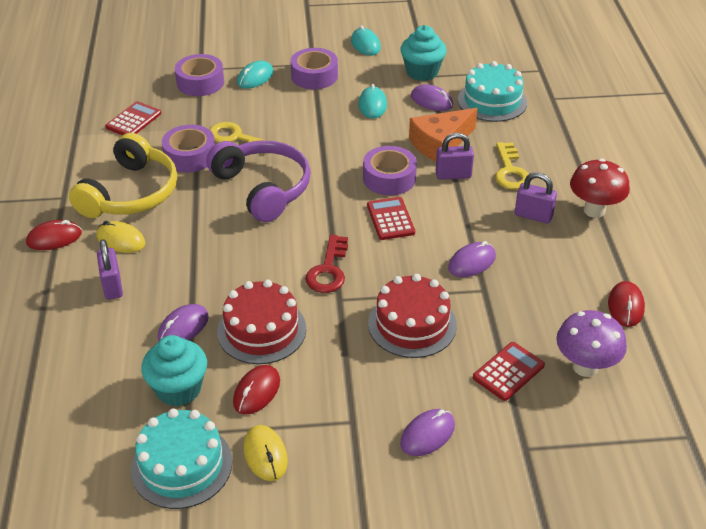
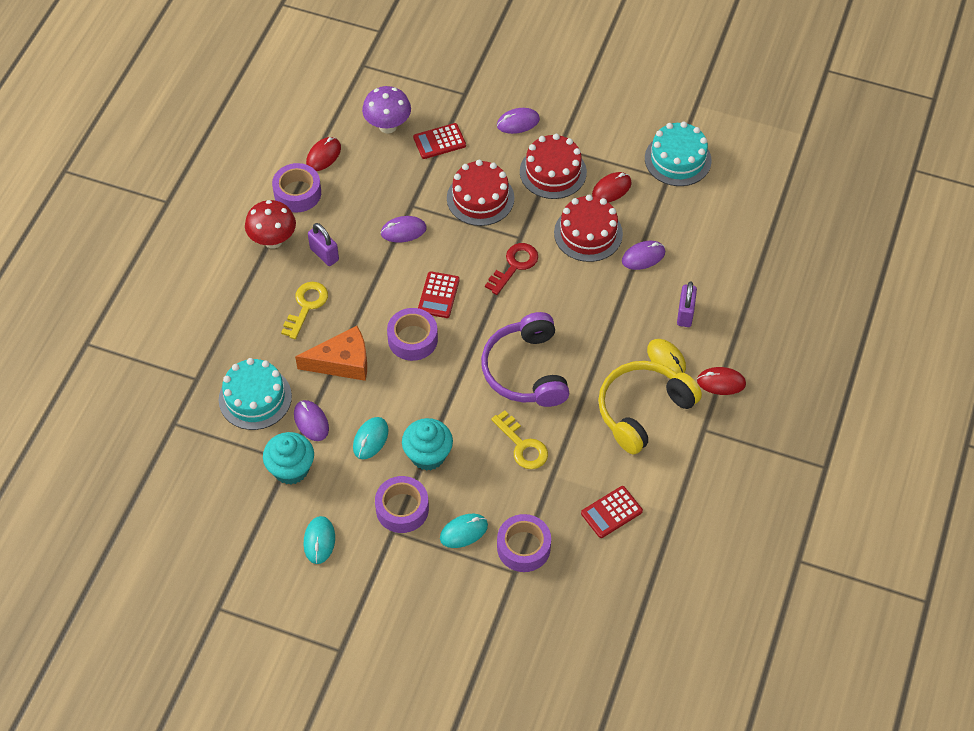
camera: 155 degrees left, 15 degrees up
(178, 389) = (663, 210): turquoise cupcake -> turquoise cupcake (428, 455)
(190, 156) = (574, 437): purple tape -> purple tape (297, 193)
(265, 455) = (623, 147): yellow mouse -> none
(343, 386) = (553, 172): none -> red cake
(453, 175) = (356, 321): purple padlock -> none

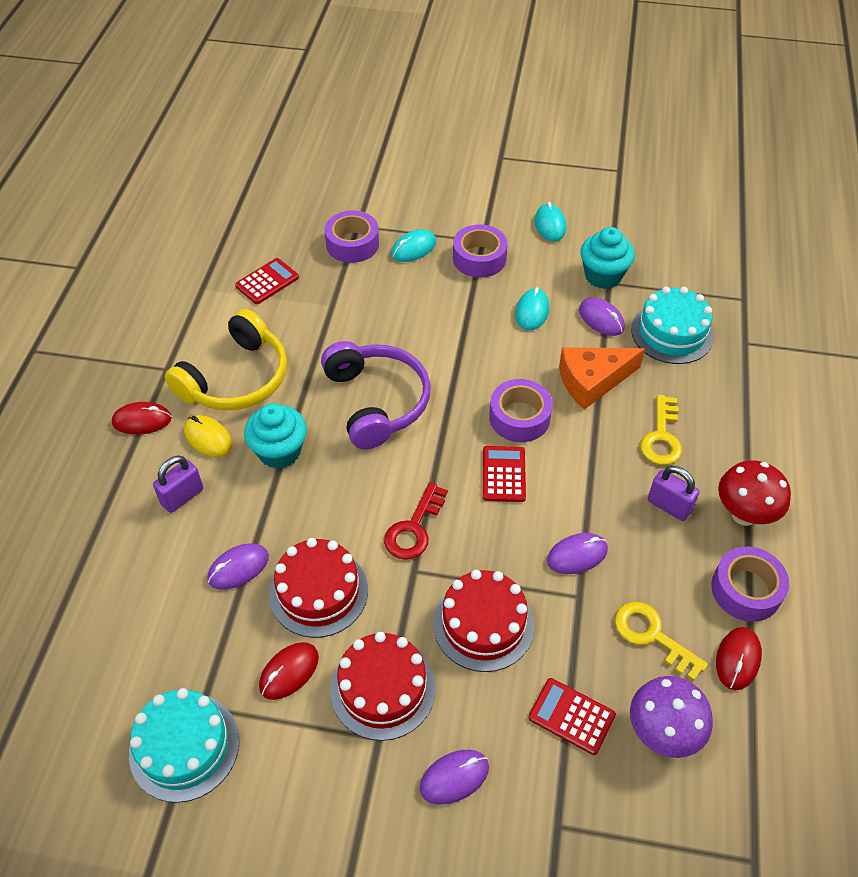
camera: 170 degrees right, 5 degrees down
(428, 455) = (467, 305): turquoise cupcake -> turquoise cupcake (279, 451)
(439, 141) = (571, 716): red calculator -> red calculator turned 120 degrees counterclockwise
(522, 445) = (368, 327): yellow key -> yellow key (652, 636)
(685, 314) = (182, 497): purple padlock -> purple padlock turned 45 degrees clockwise

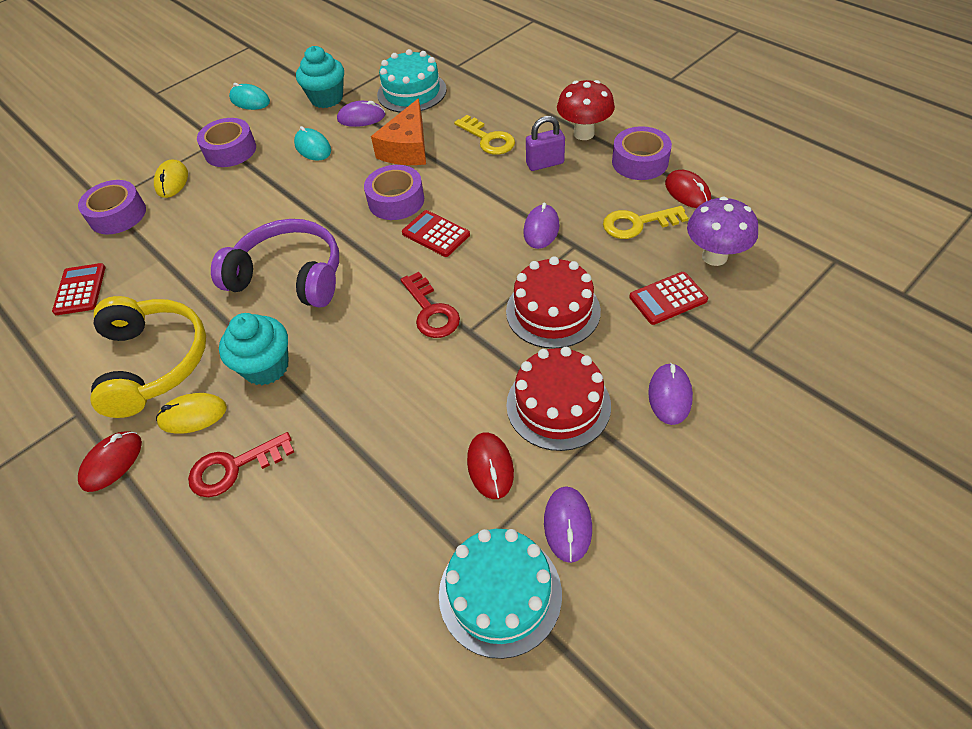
camera: 50 degrees left, 0 degrees up
(182, 497) = (234, 467): purple padlock -> red key
(238, 568) = (353, 457): purple mouse -> purple mouse (567, 525)
(318, 592) = (431, 406): red cake -> none
(413, 248) = (172, 181): turquoise mouse -> yellow mouse

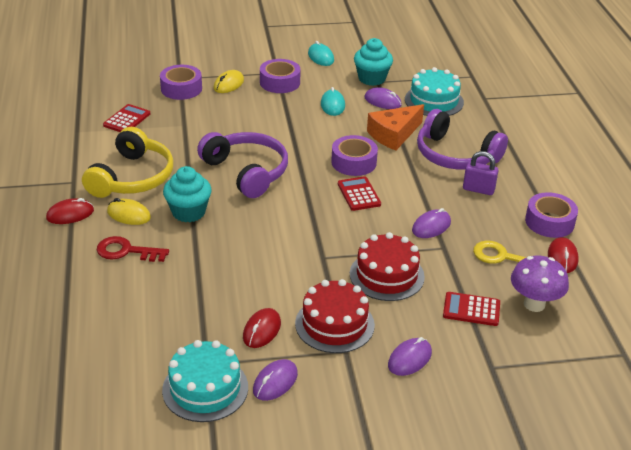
camera: 30 degrees right, 15 degrees down
(431, 311) = (311, 235): red key -> none
(488, 139) = (455, 155): yellow key -> purple headphones
(584, 133) = (528, 185): red mushroom -> none

